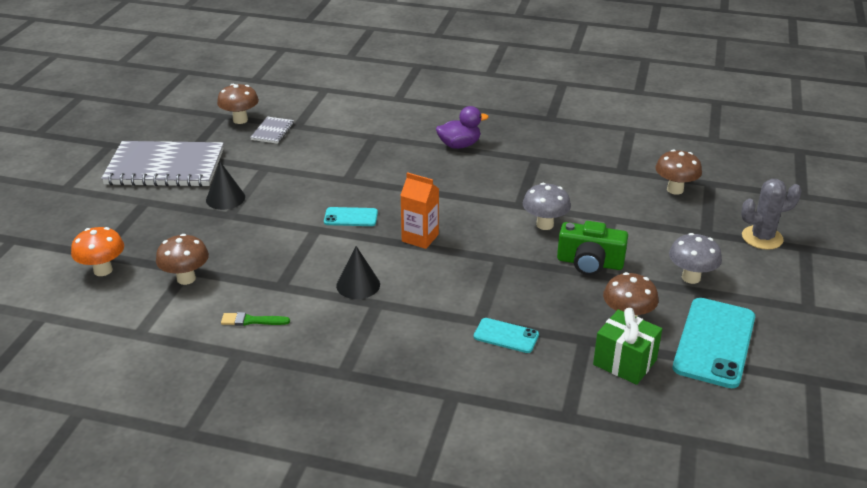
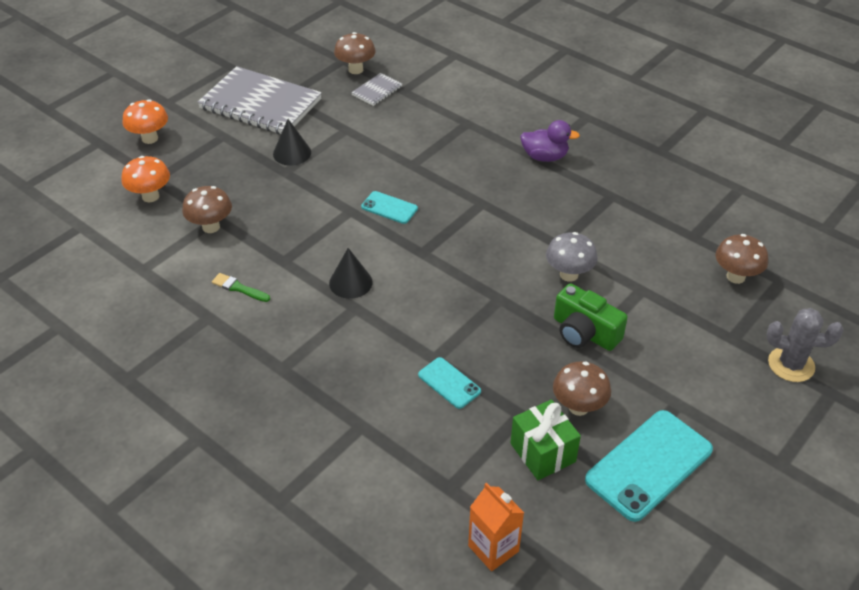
camera: 25 degrees right, 10 degrees up
(67, 222) = (150, 138): none -> orange mushroom
(420, 238) = (438, 250): orange carton -> orange carton (493, 548)
(691, 277) = (677, 384): grey mushroom -> none

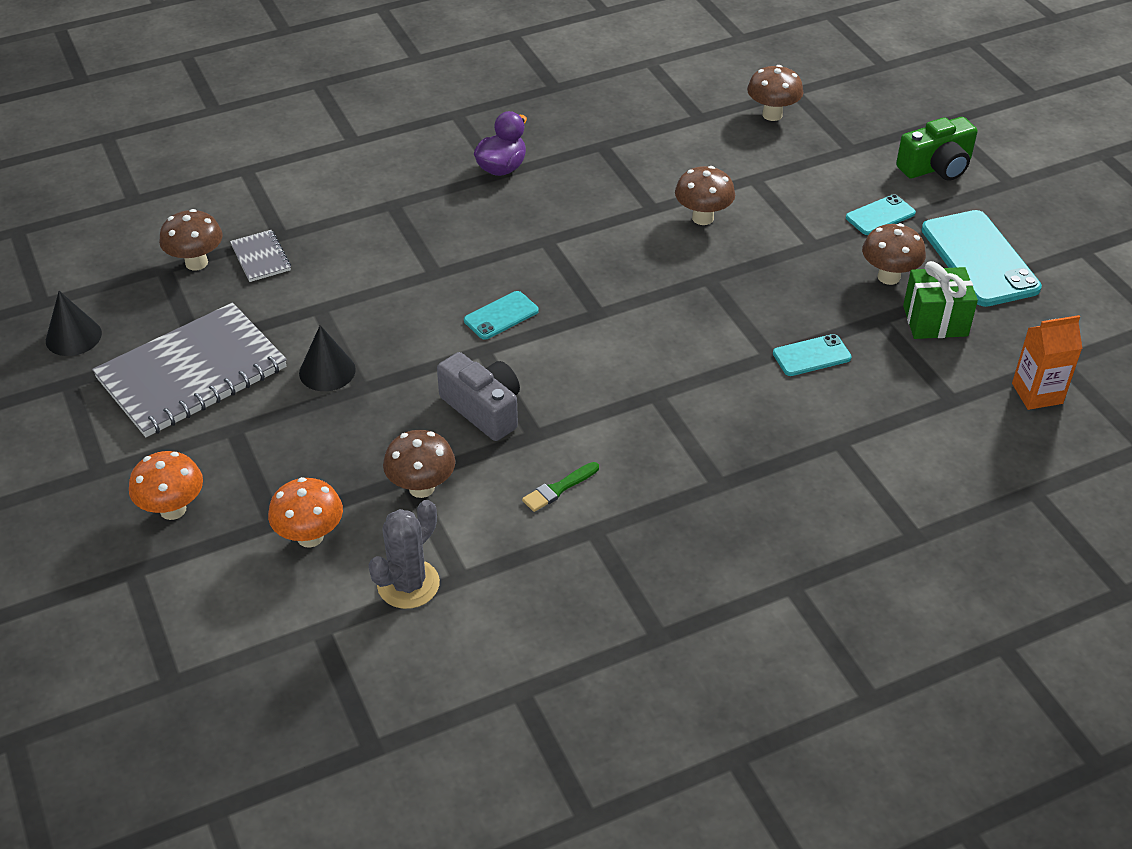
camera: 65 degrees left, 0 degrees up
(295, 230) = (483, 409): none -> grey camera
(350, 282) = (611, 386): black cone -> black cone (73, 337)
(569, 275) = (703, 218): grey mushroom -> brown mushroom
(584, 332) = (791, 237): green camera -> green camera (936, 167)
(656, 381) = (880, 215): none -> turquoise phone
(791, 364) = (901, 129): grey cactus -> grey cactus (408, 584)

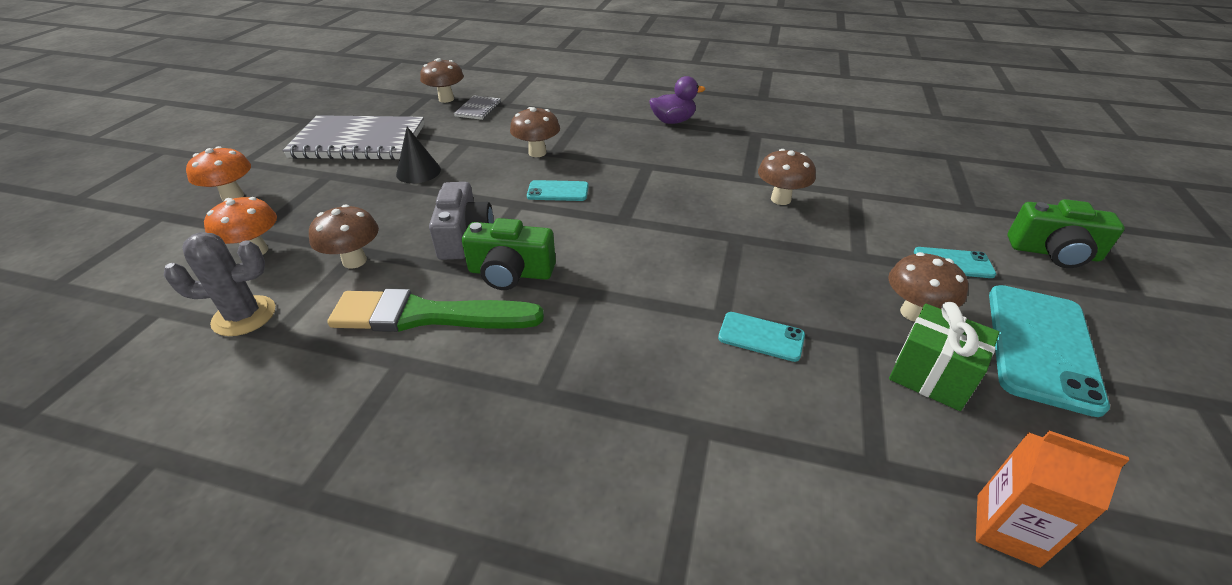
camera: 40 degrees right, 5 degrees down
(73, 337) = (344, 104): black cone -> none
(558, 489) = (427, 315): green brush -> green brush, size x2.35
(572, 416) = (510, 273): none -> green camera
(772, 115) = (916, 163): brown mushroom -> brown mushroom (537, 153)

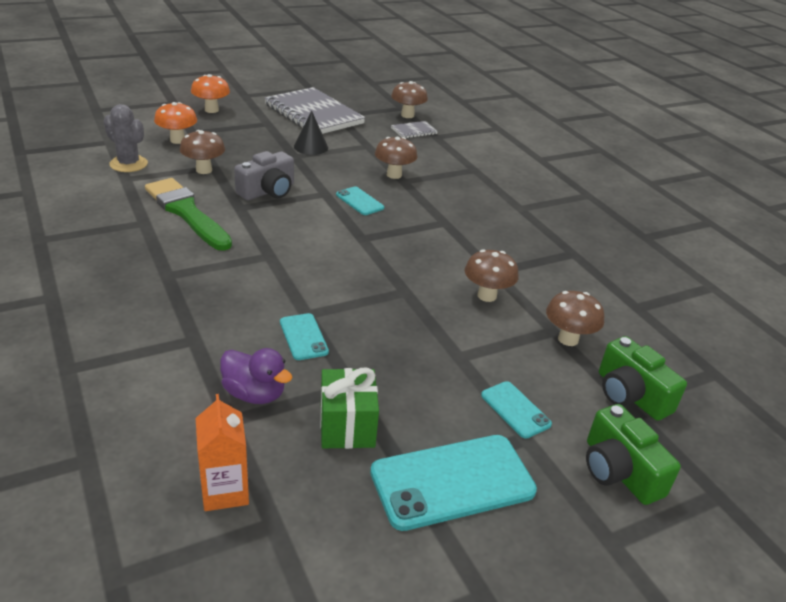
camera: 45 degrees right, 5 degrees down
(510, 273) = (254, 221): green camera -> green camera (630, 395)
(673, 121) = (528, 209): purple duck -> purple duck (254, 394)
(913, 313) = (415, 401): brown mushroom -> brown mushroom (568, 339)

